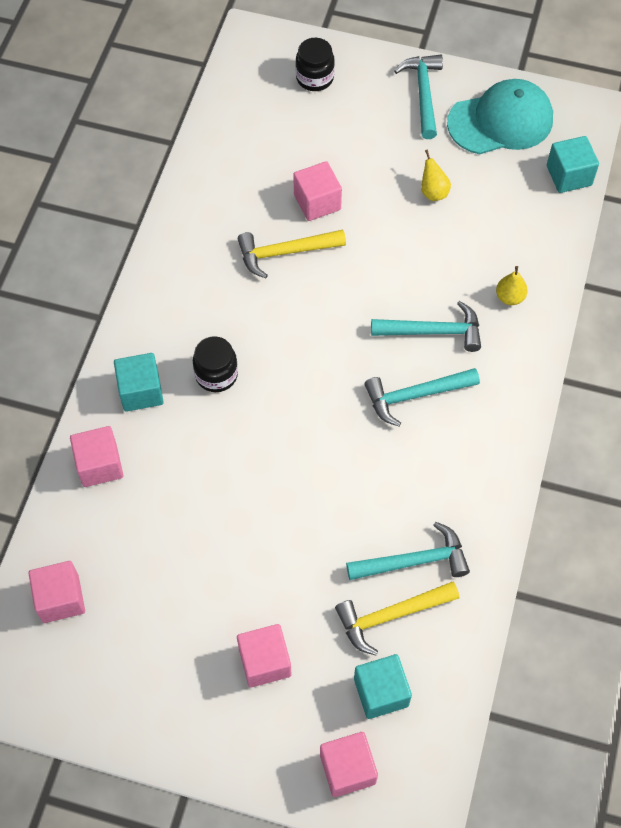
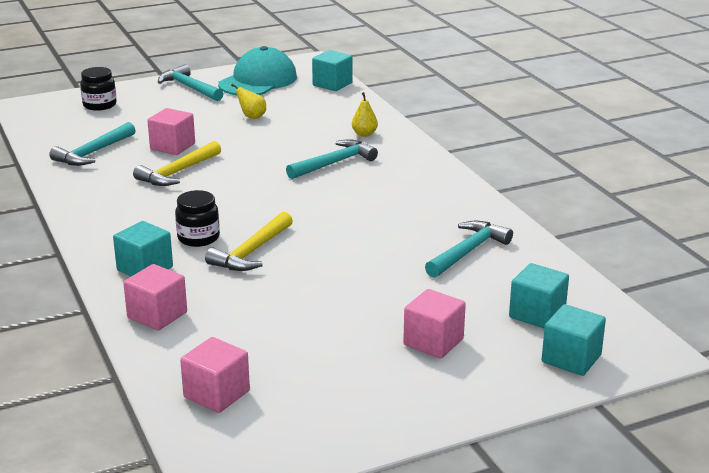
camera: 40 degrees left, 35 degrees down
(347, 769) = (571, 359): pink cube -> turquoise cube
(390, 616) = (489, 280): yellow hammer -> yellow hammer (251, 252)
(415, 396) = (361, 190): turquoise hammer -> turquoise hammer (93, 153)

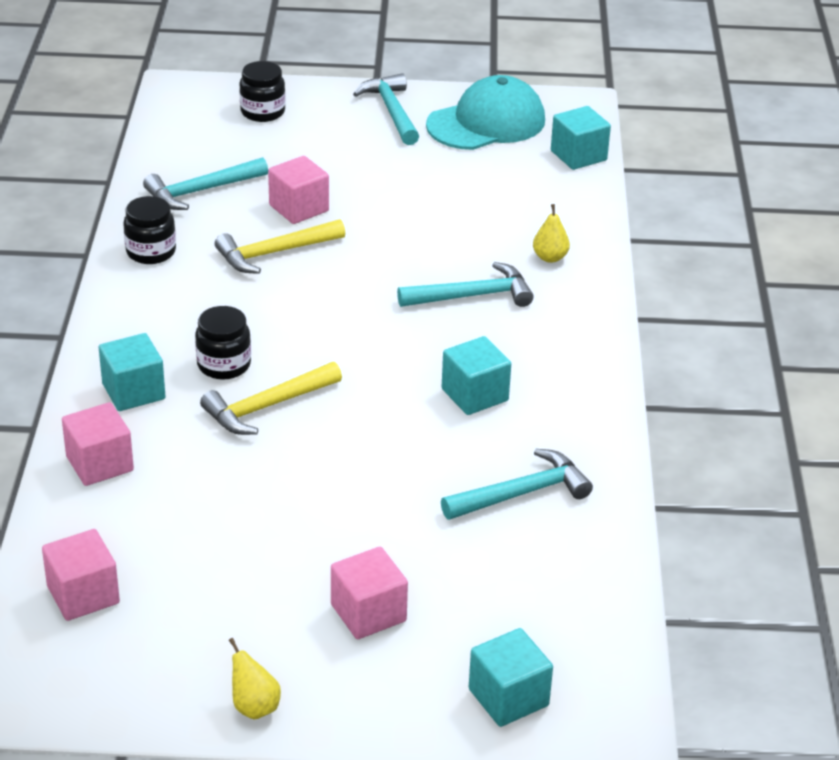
camera: 25 degrees right, 10 degrees up
(86, 191) = (151, 252): none -> black jar
(252, 117) = (431, 185): yellow pear -> yellow pear (254, 707)
(537, 314) = (524, 618): turquoise cube -> turquoise cube (474, 395)

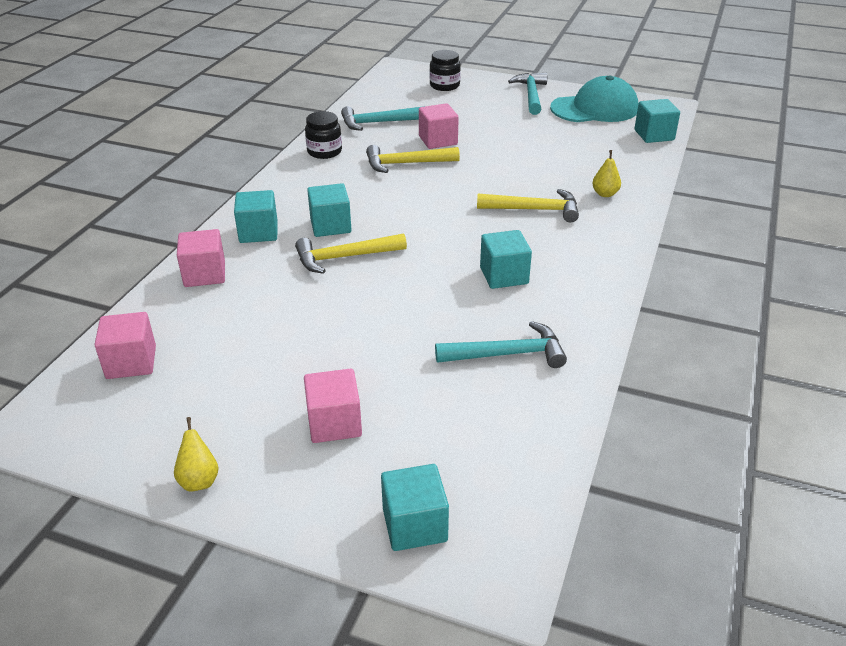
camera: 20 degrees right, 0 degrees up
(224, 365) = (330, 226): black jar -> turquoise cube
(472, 296) = (534, 210): turquoise hammer -> yellow hammer

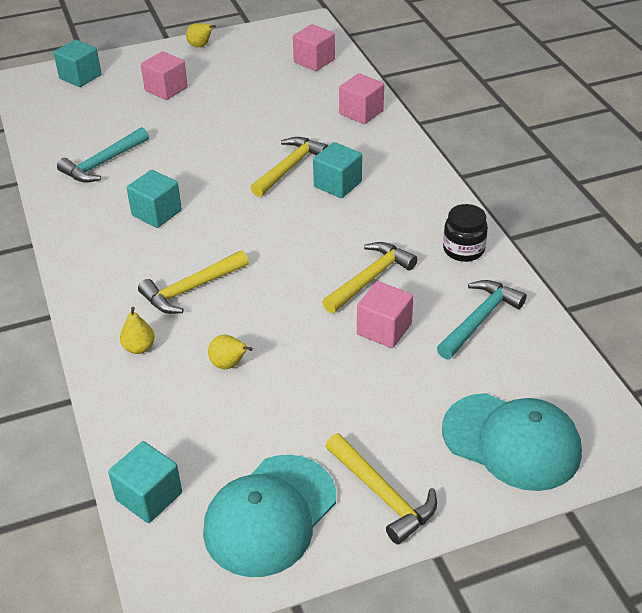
camera: 140 degrees right, 5 degrees up
(258, 232) = (379, 153): turquoise cube -> none
(444, 86) = (511, 441): black jar -> turquoise cap
(531, 95) = (383, 495): turquoise hammer -> yellow hammer
(553, 163) = (229, 364): none -> yellow pear

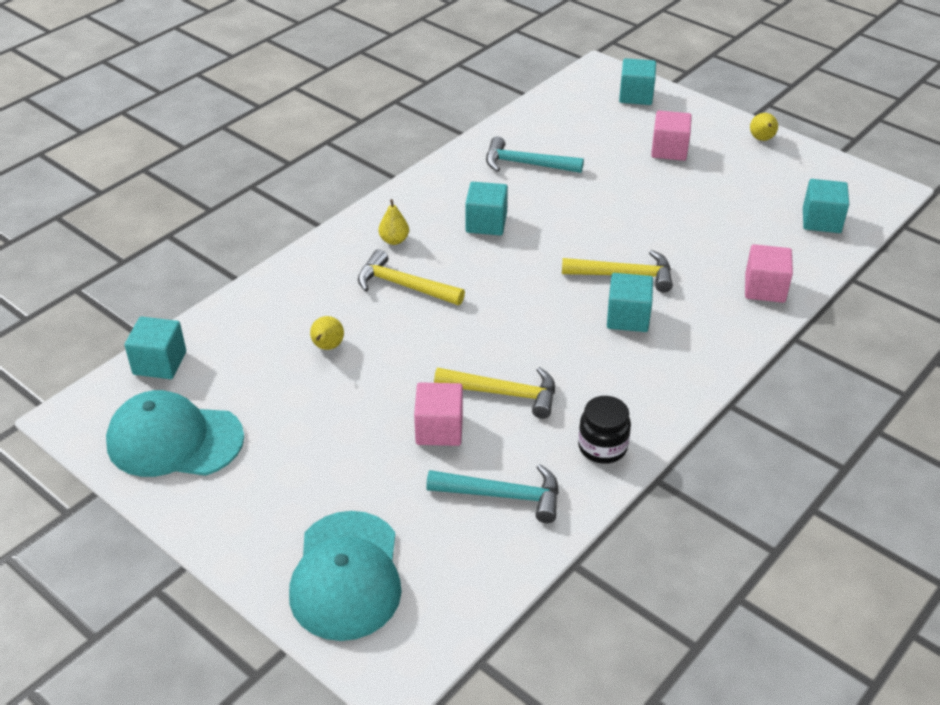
camera: 60 degrees right, 0 degrees up
(139, 348) = (313, 287): yellow pear -> yellow pear (394, 240)
(314, 61) = (821, 221): pink cube -> turquoise cube
(383, 495) = (231, 504): yellow hammer -> none

